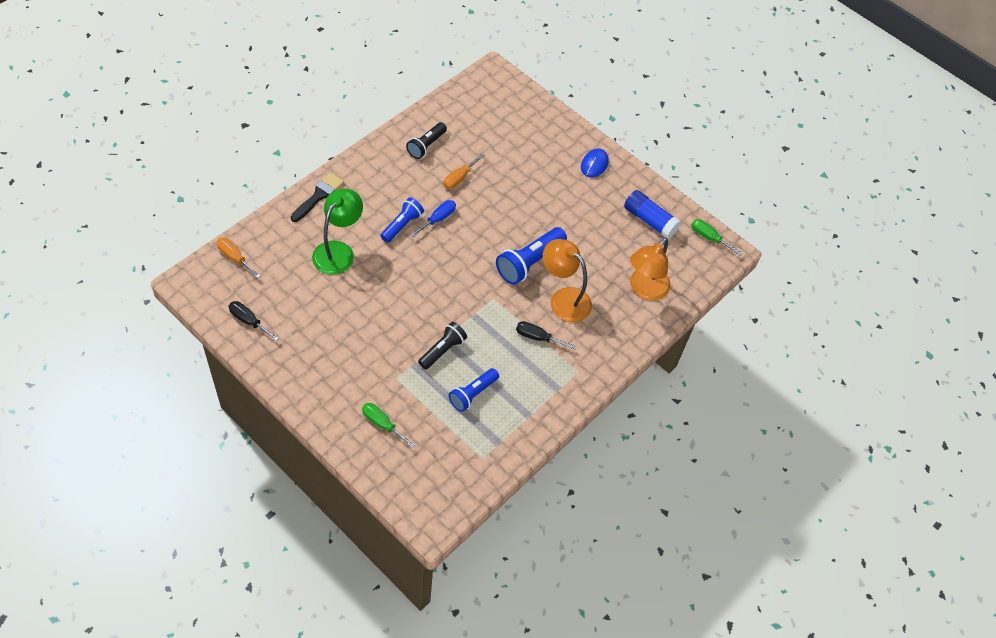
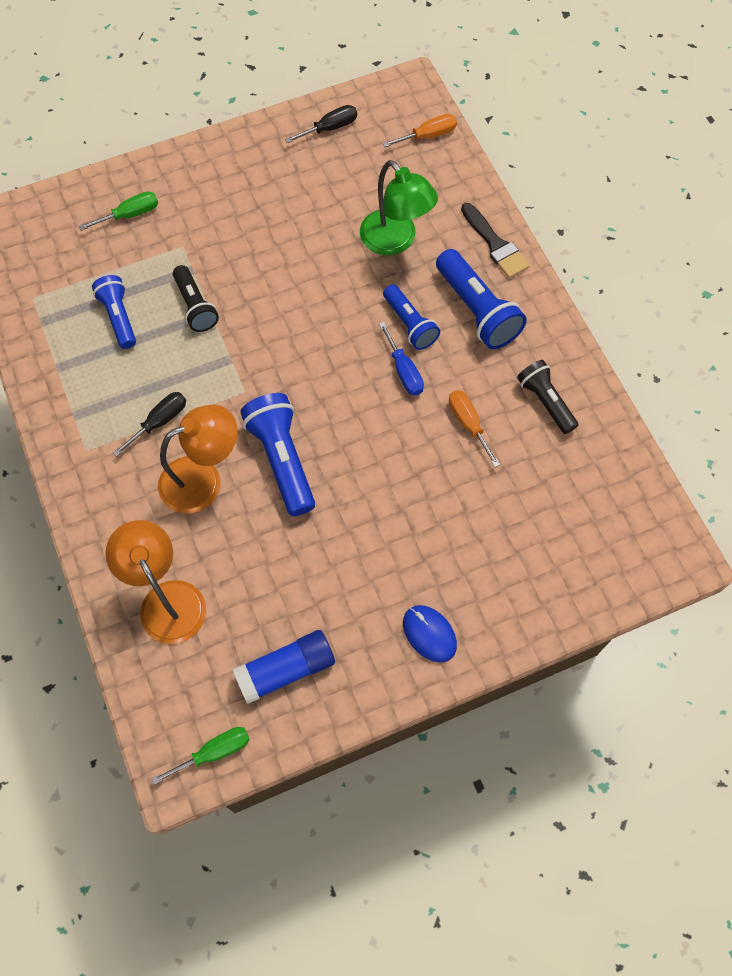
camera: 120 degrees right, 10 degrees up
(375, 193) = (477, 310): none -> blue flashlight

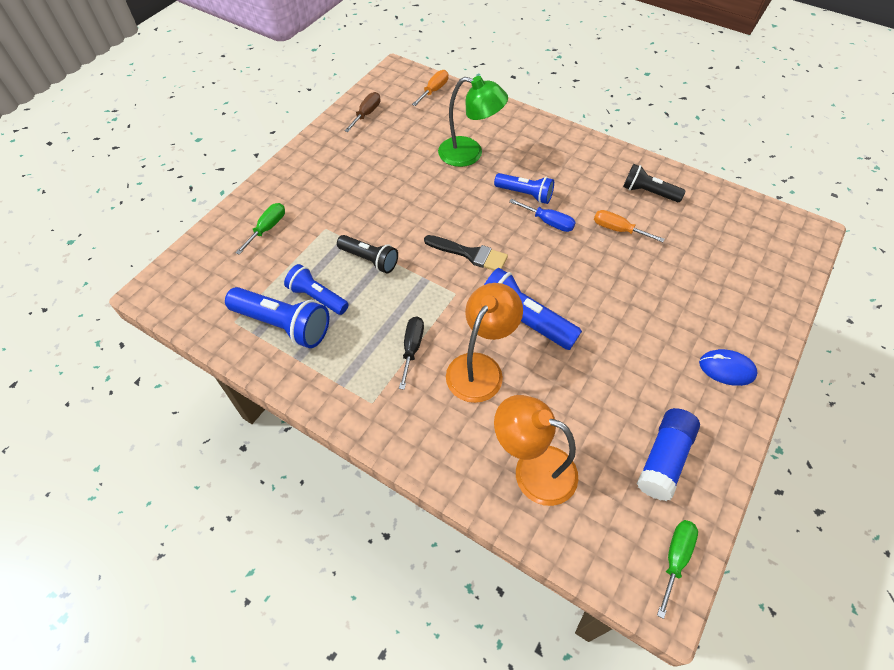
camera: 35 degrees left, 10 degrees down
(330, 128) = (366, 114): black screwdriver -> brown screwdriver
(477, 310) = (557, 165): blue flashlight -> blue flashlight (283, 325)
(495, 244) = (532, 126): black brush -> black brush (470, 254)

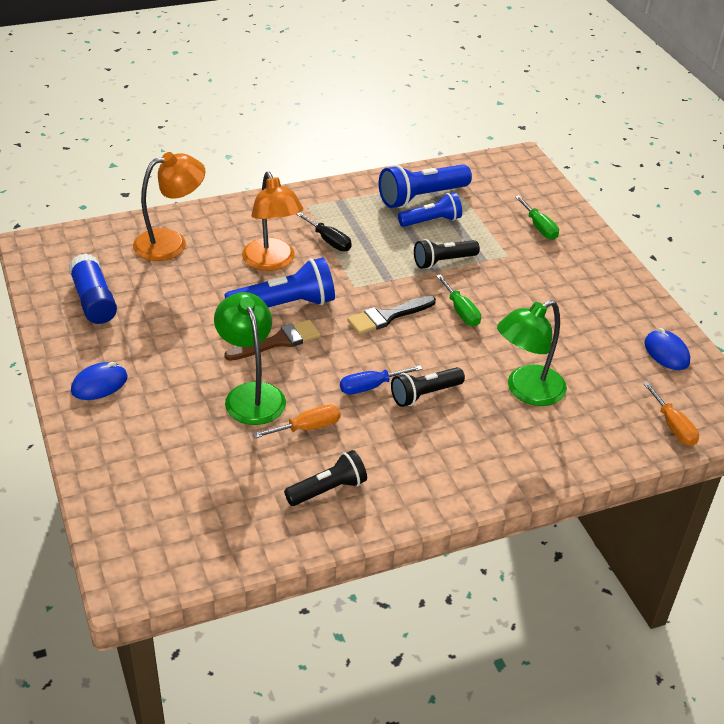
camera: 125 degrees right, 15 degrees down
(366, 114) = (666, 353): brown screwdriver -> blue mouse
(525, 194) = (425, 394): blue flashlight -> black flashlight
(564, 297) = (278, 341): none -> brown brush
(627, 276) = (251, 394): none -> green lamp
(675, 558) = (41, 263): green screwdriver -> green screwdriver (461, 311)

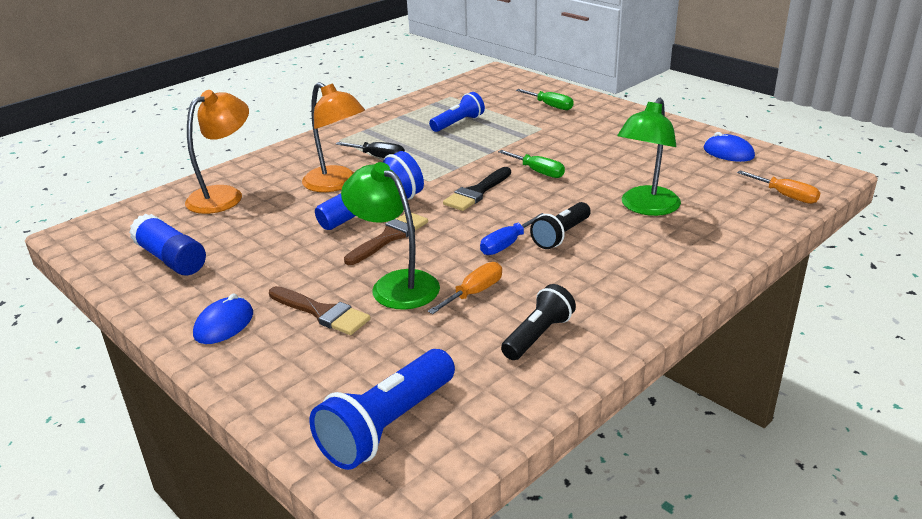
camera: 20 degrees left, 10 degrees down
(177, 401) = (322, 312): none -> brown brush
(421, 197) = (436, 111): blue flashlight -> blue flashlight (387, 426)
(443, 261) = (492, 145): black flashlight -> none

